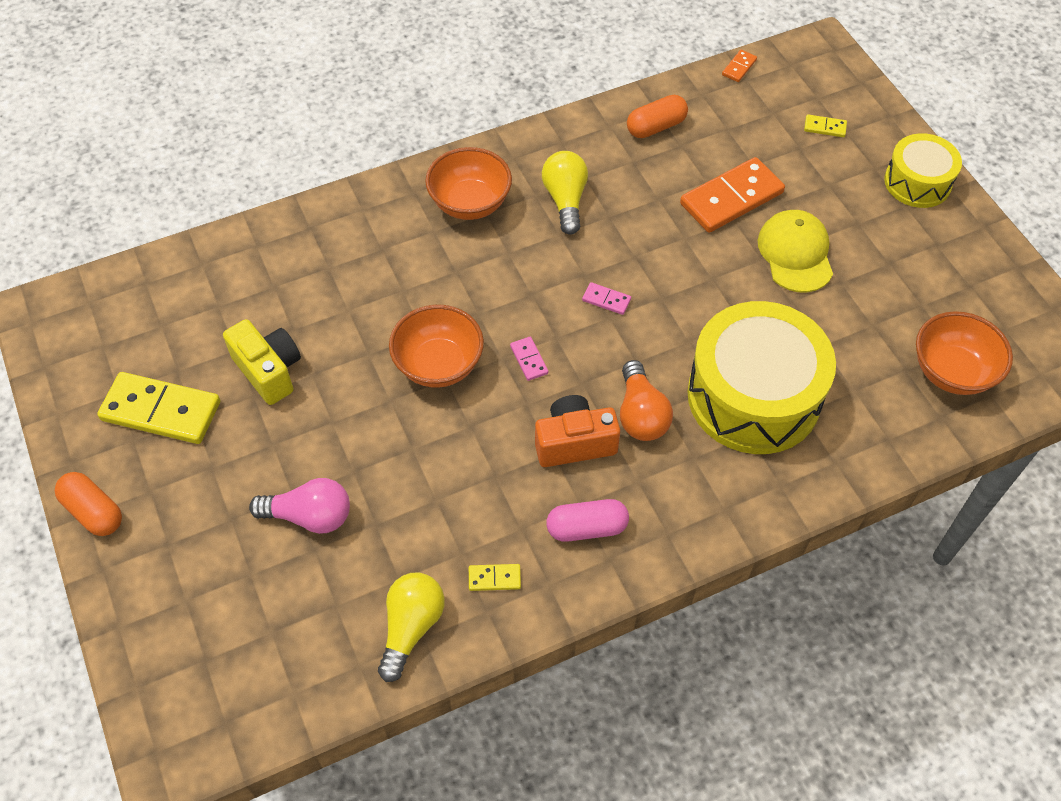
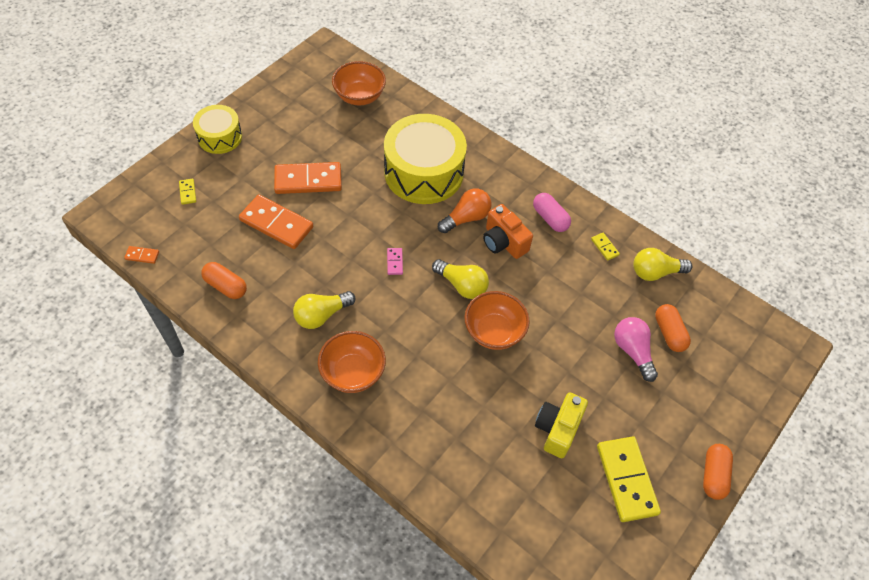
camera: 120 degrees left, 0 degrees up
(305, 582) = (669, 333): none -> orange capsule
(529, 360) = (462, 285): pink domino -> yellow light bulb
(795, 253) = (308, 180): yellow cap -> orange domino

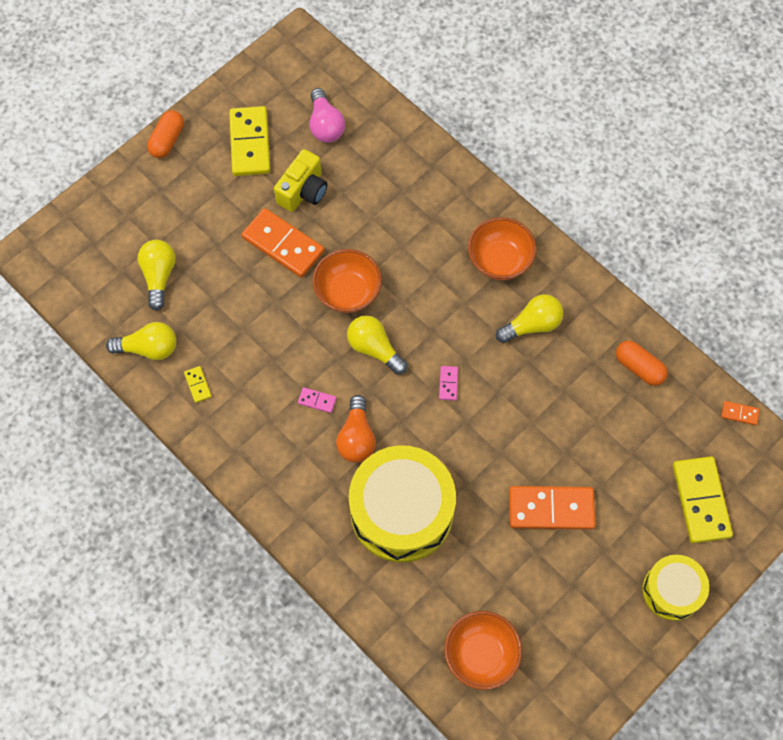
camera: 170 degrees left, 10 degrees up
(187, 192) = (701, 500): yellow domino -> yellow domino, size x2.29
(276, 224) = (587, 446): orange domino -> orange domino (283, 244)
(466, 218) = (356, 437): orange light bulb -> orange light bulb turned 60 degrees counterclockwise
(503, 242) = (317, 401): orange camera -> pink domino
(550, 218) = (253, 429): pink capsule -> none
(632, 351) = (205, 260): pink light bulb -> pink light bulb (325, 125)
(669, 333) = (159, 276): orange capsule -> yellow light bulb

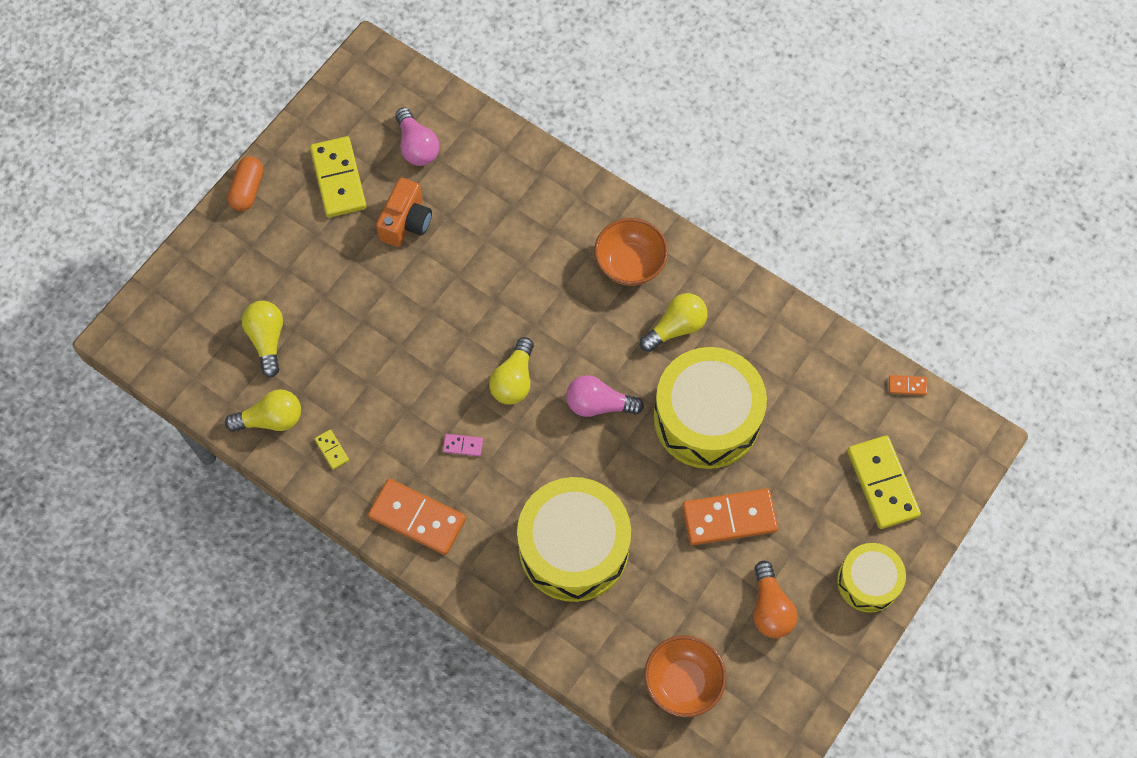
camera: 10 degrees left, 0 degrees up
(283, 244) = (395, 284): orange domino -> orange domino (417, 518)
(303, 191) = (406, 222): yellow camera -> orange camera
(348, 292) = (474, 324): orange bowl -> none
(356, 437) = (512, 477): orange light bulb -> orange light bulb (770, 608)
(374, 349) = (514, 380): yellow light bulb -> yellow light bulb turned 105 degrees counterclockwise
(448, 384) = (599, 404): pink domino -> pink light bulb
(546, 412) = (706, 418): none -> yellow drum
(639, 367) = (795, 354): orange capsule -> none

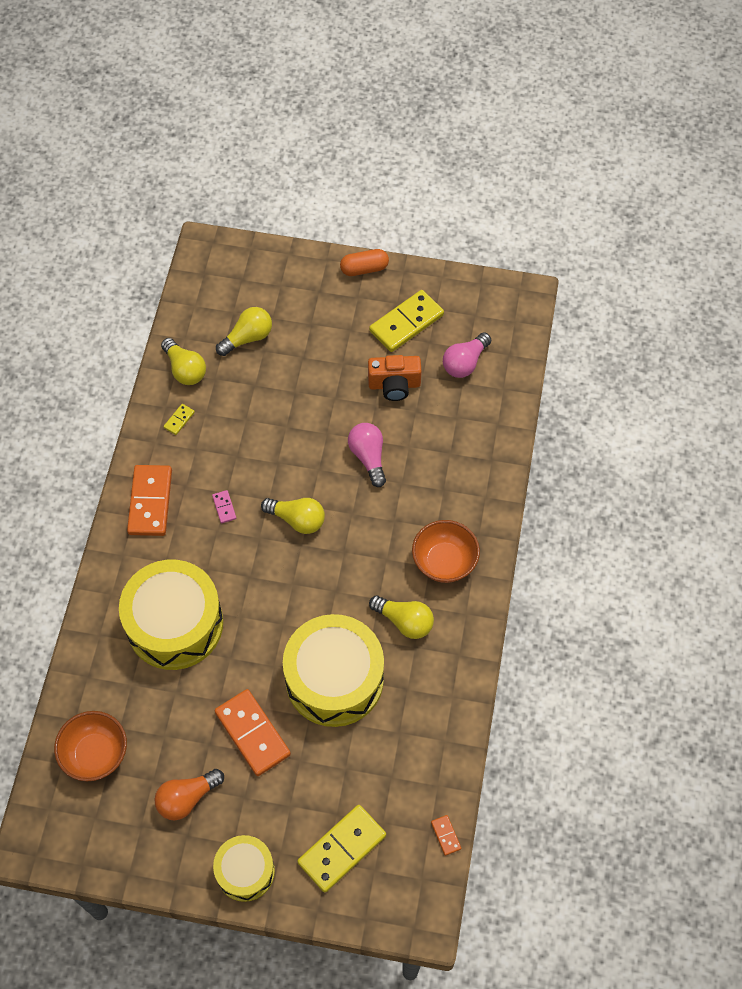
camera: 65 degrees right, 5 degrees down
(514, 380) = (297, 519): yellow light bulb -> yellow light bulb turned 150 degrees counterclockwise
(599, 404) = (306, 591): pink light bulb -> pink light bulb (368, 457)

